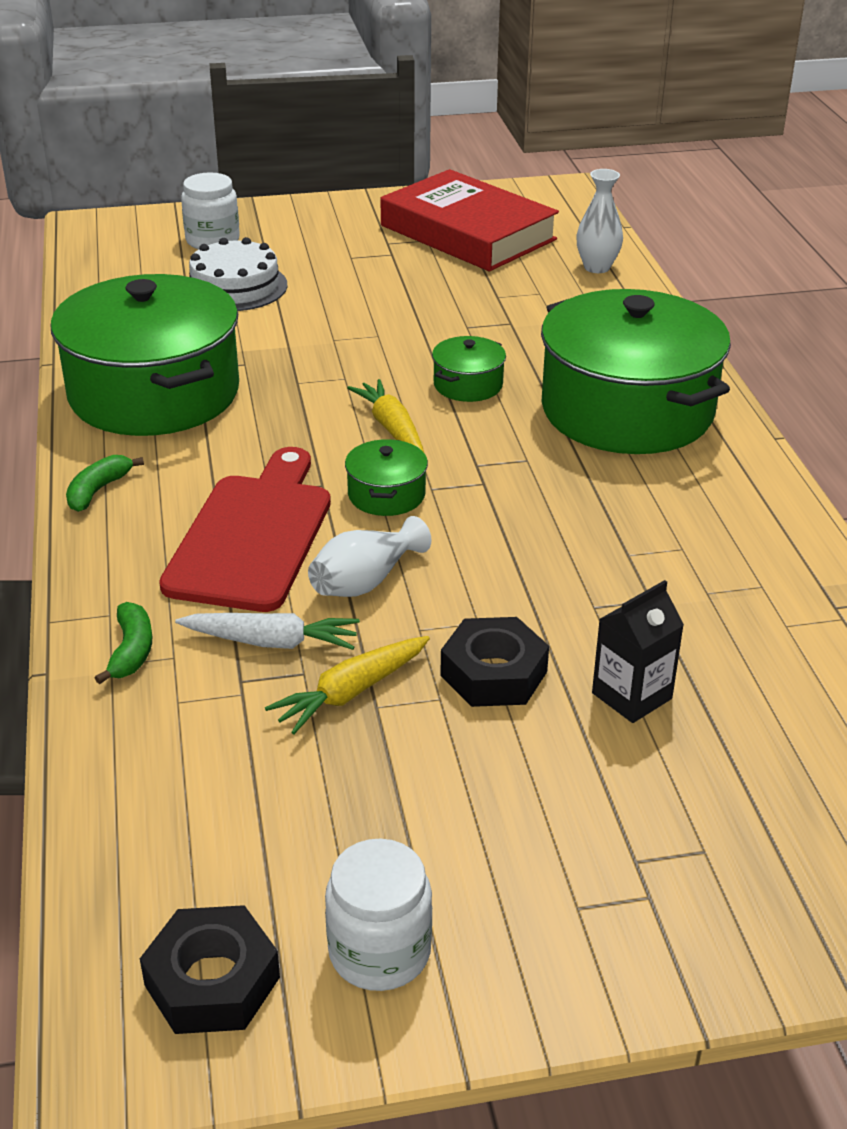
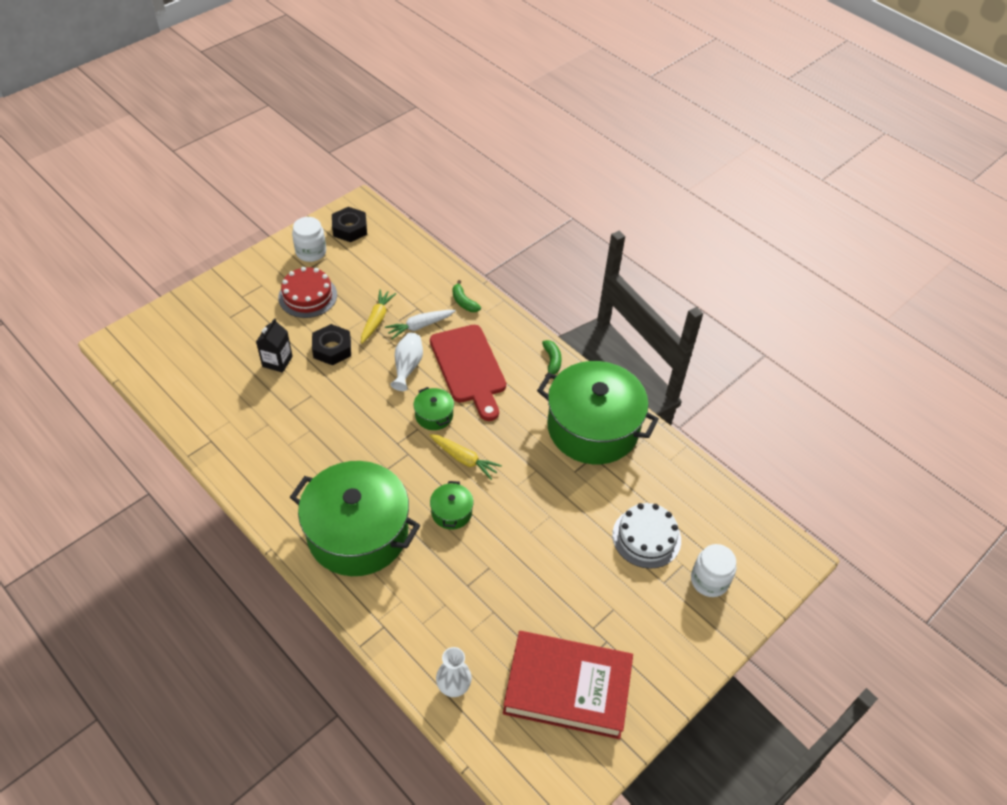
camera: 145 degrees right, 15 degrees up
(472, 819) = (307, 296): none -> red cake

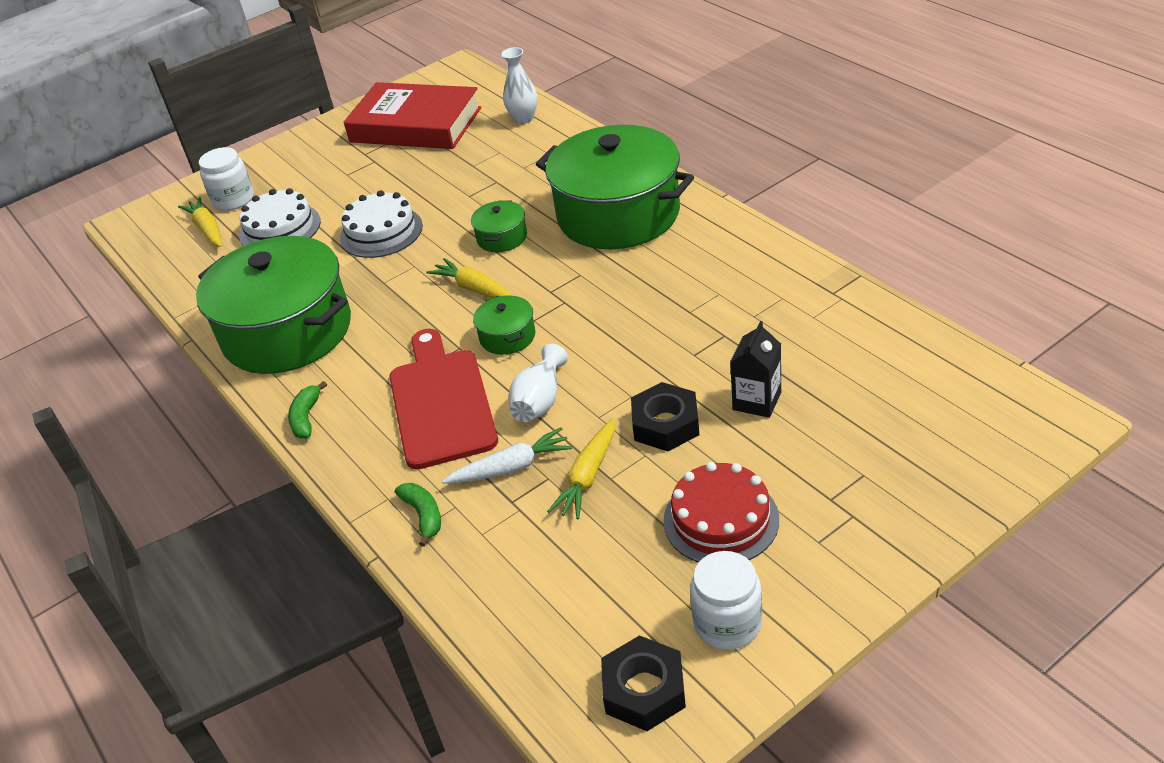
camera: 165 degrees left, 10 degrees down
(555, 526) = (381, 232): none -> white cake
(713, 541) = (207, 229): none -> yellow carrot

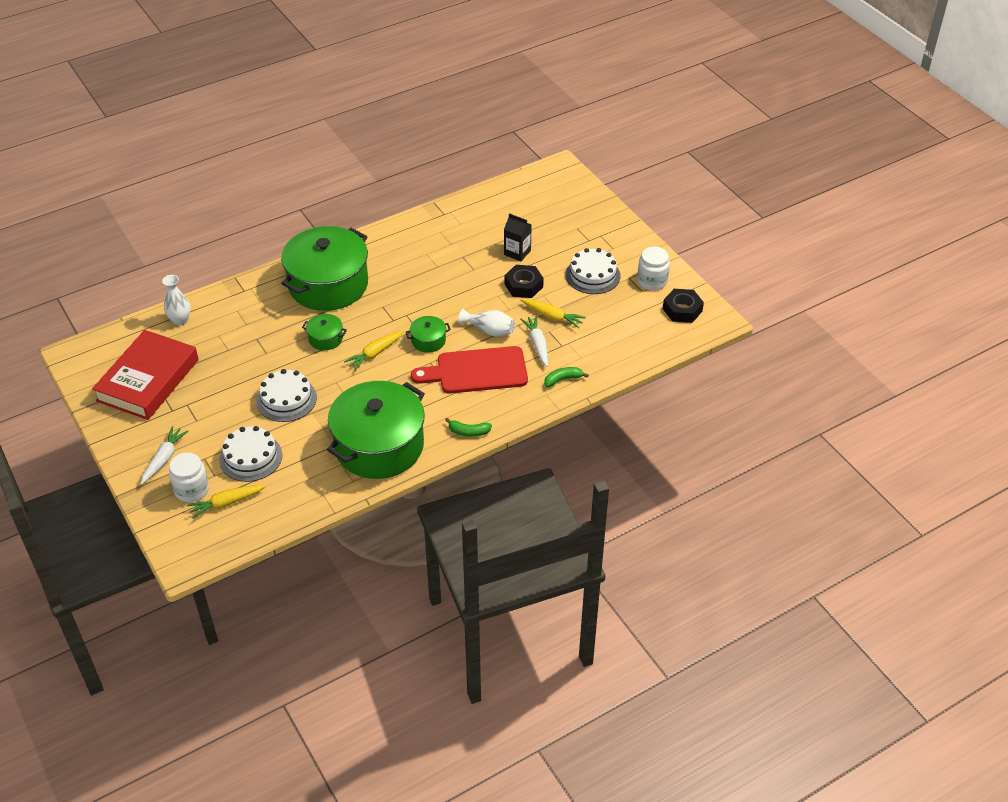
camera: 90 degrees left, 5 degrees up
(285, 169) = (164, 459): none -> white carrot
(721, 520) = (592, 275): red cake -> white cake

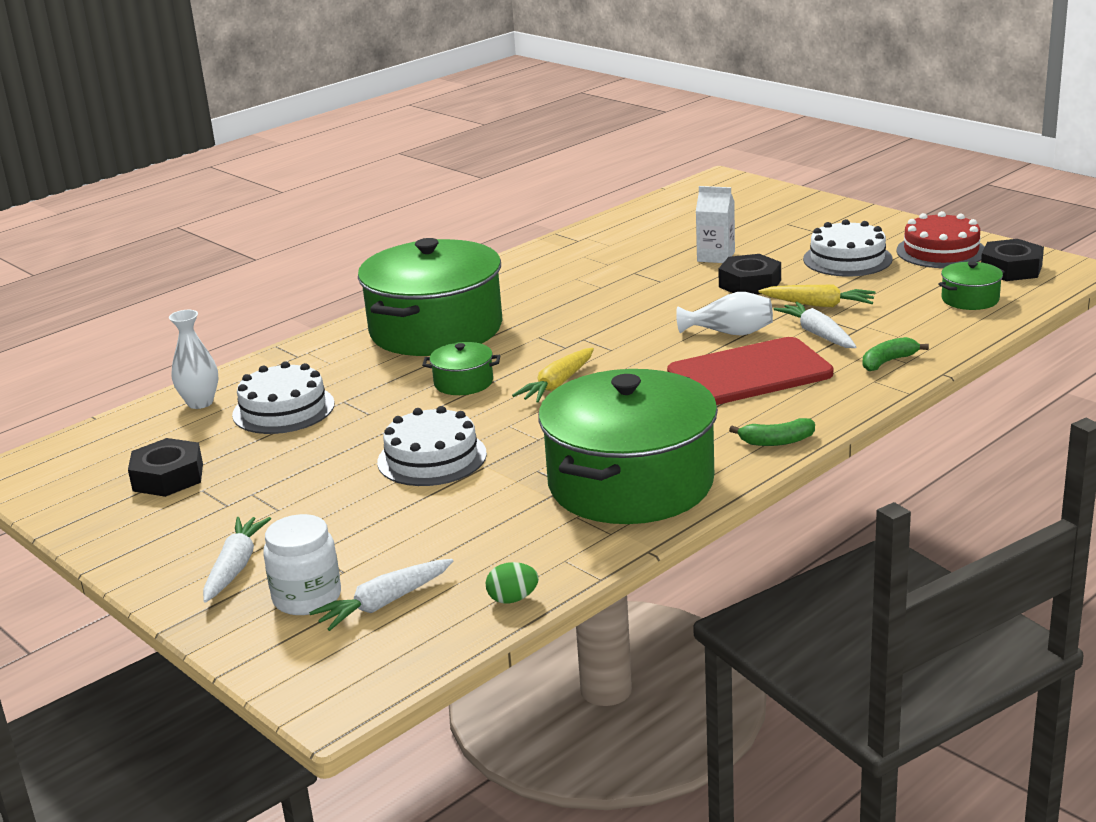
camera: 10 degrees left, 20 degrees down
(148, 380) = (168, 477): red book -> black nut
(226, 503) = (384, 603): yellow carrot -> white carrot
(251, 457) = (402, 536): white cake -> white cake (283, 409)
(288, 516) = (513, 599): none -> green egg
(428, 341) = (638, 358): green pot -> green pot (970, 299)
(517, 252) = (716, 256): black carton -> white carton
(652, 281) = (941, 251): white jar -> red cake

